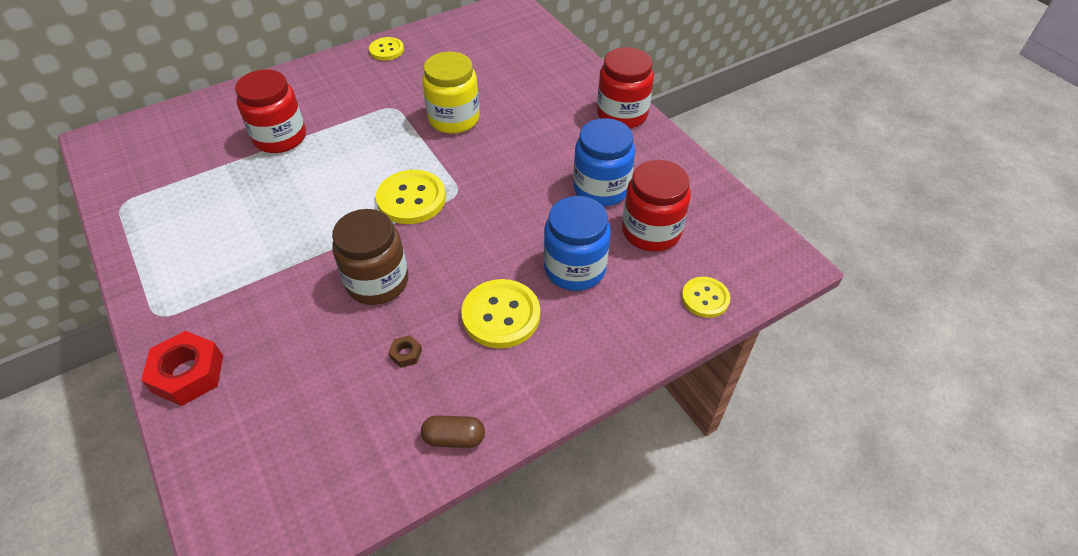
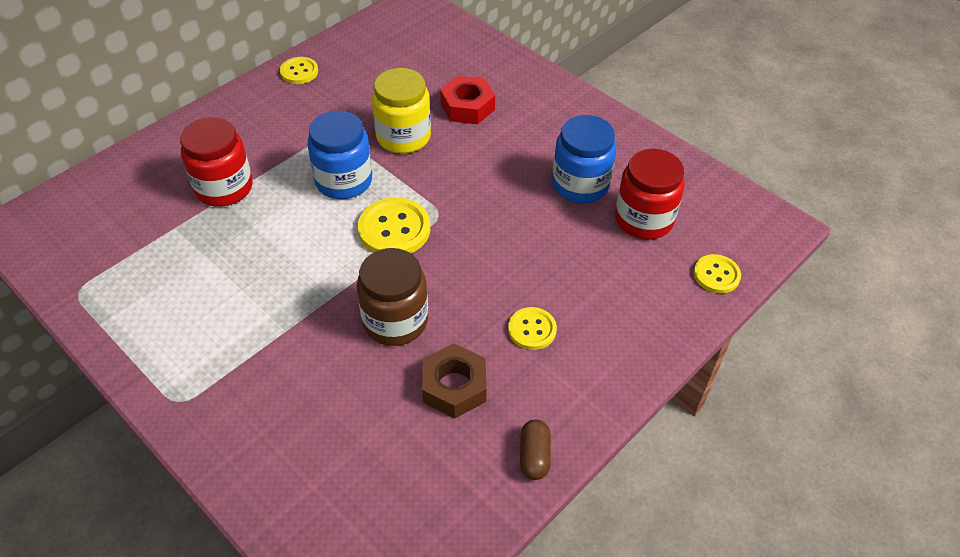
camera: 15 degrees left, 0 degrees up
(188, 374) = (239, 453): red nut -> red nut (467, 107)
(406, 354) = (454, 386): brown nut -> brown nut, size x2.20
(454, 438) = (534, 456): brown capsule -> brown capsule turned 75 degrees counterclockwise
(501, 315) = (532, 329): yellow button -> yellow button, size x0.61
(575, 268) = (585, 270): blue jar -> blue jar (344, 181)
(622, 114) = (572, 104): red jar -> none

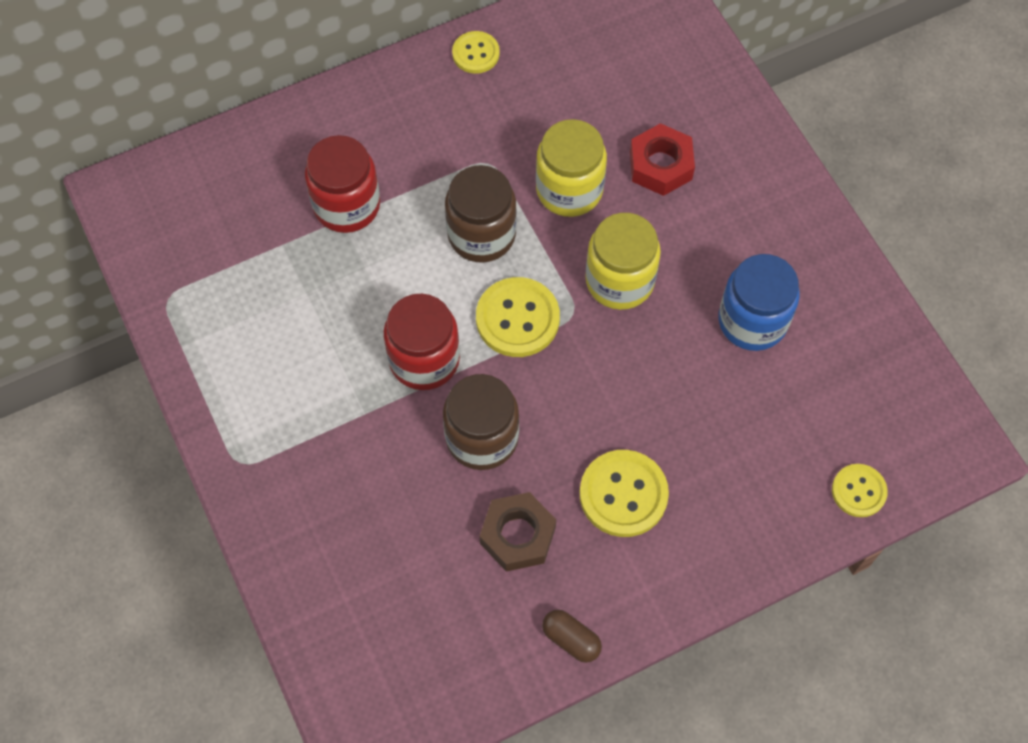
camera: 20 degrees right, 15 degrees up
(344, 181) = (481, 234): blue jar -> brown jar
(466, 184) = (619, 280): none -> yellow jar
(532, 329) = (623, 494): yellow button -> yellow button, size x1.63
(534, 456) = (571, 639): brown capsule -> brown capsule turned 75 degrees counterclockwise
(644, 219) = (807, 391): red jar -> red jar (424, 359)

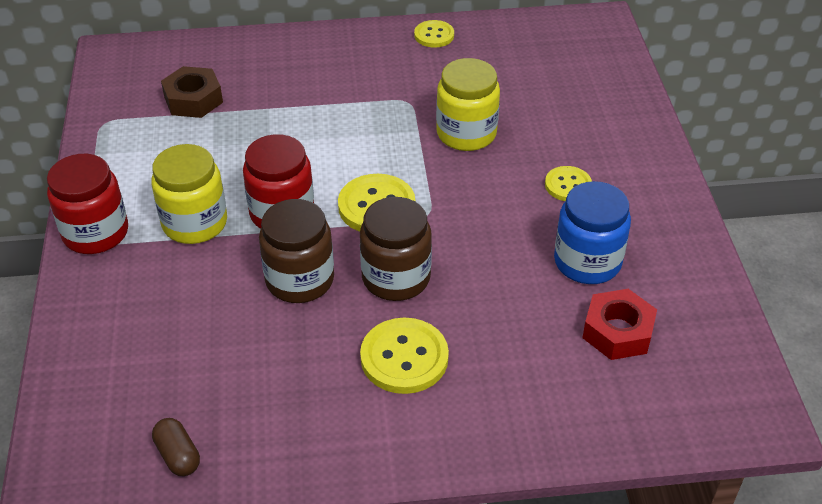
camera: 20 degrees right, 20 degrees down
(347, 205) = (279, 100): red jar -> red jar (95, 233)
(481, 234) = (377, 144): brown jar -> brown jar (396, 278)
(518, 535) = (291, 361): brown nut -> brown nut (193, 100)
(571, 639) = (295, 459): brown capsule -> brown capsule (178, 455)
(619, 280) = (479, 203): yellow jar -> yellow jar (195, 223)
(660, 165) = (553, 136): red nut -> red nut (617, 331)
(858, 491) = (636, 422): yellow button -> yellow button (568, 185)

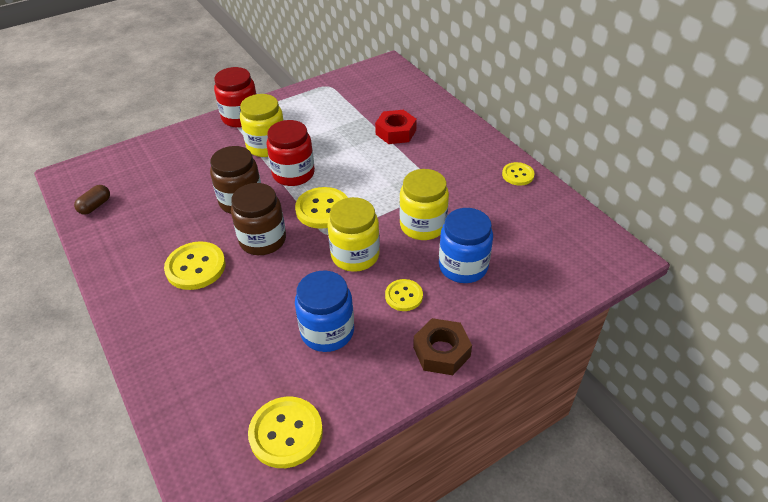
camera: 65 degrees right, 0 degrees up
(193, 100) = (369, 106): brown nut -> brown nut (441, 352)
(479, 203) = (355, 255): none -> yellow jar
(550, 127) = (463, 266): none -> blue jar
(617, 331) = (263, 370): red nut -> red nut (396, 132)
(713, 335) = (286, 433): none -> yellow button

